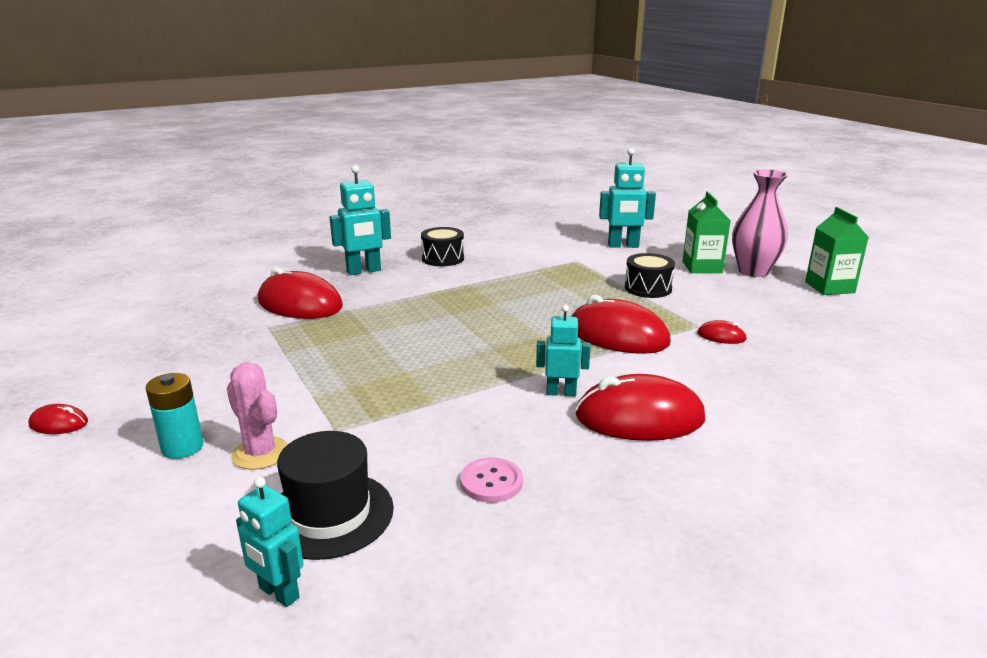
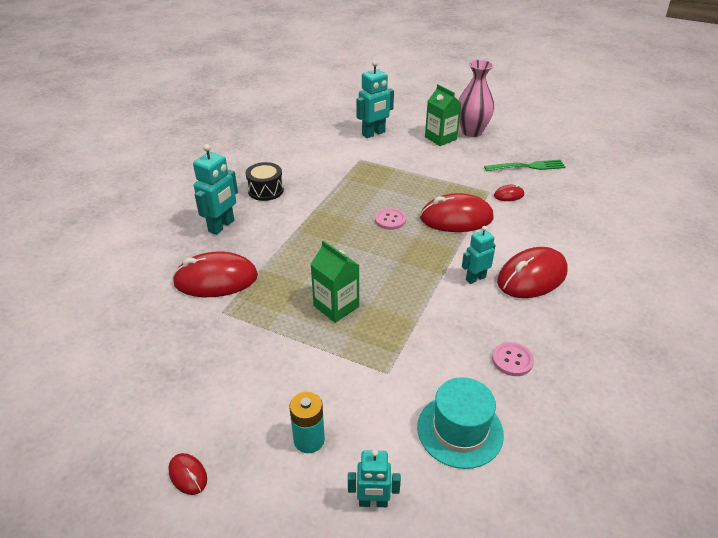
camera: 35 degrees left, 15 degrees up
(59, 423) = (188, 475): red mouse -> red mouse turned 75 degrees clockwise
(260, 453) = (365, 415): pink cactus -> none
(278, 593) = (498, 492): turquoise robot -> turquoise robot (373, 502)
(329, 514) = (460, 430): black hat -> turquoise hat
(535, 314) = (390, 220): none -> pink button
(648, 288) = (430, 169): black drum -> none
(790, 319) = (527, 166): none -> green fork
(829, 287) = (522, 132): green carton -> green carton (336, 306)

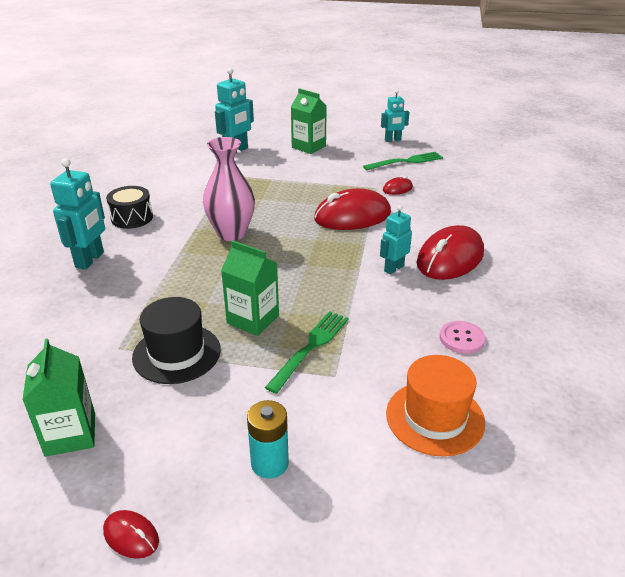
camera: 15 degrees left, 5 degrees down
(167, 380) = (70, 434): none -> green carton
(216, 279) = (100, 315): red mouse -> none
(265, 326) = (177, 353): none -> black hat
(373, 502) = (368, 514): turquoise robot -> turquoise robot (393, 140)
(375, 342) = (310, 348): none -> green fork
(390, 220) = (283, 227): pink button -> none
(460, 430) = (435, 417): turquoise hat -> orange hat
(472, 132) = (338, 138): pink vase -> pink vase (231, 233)

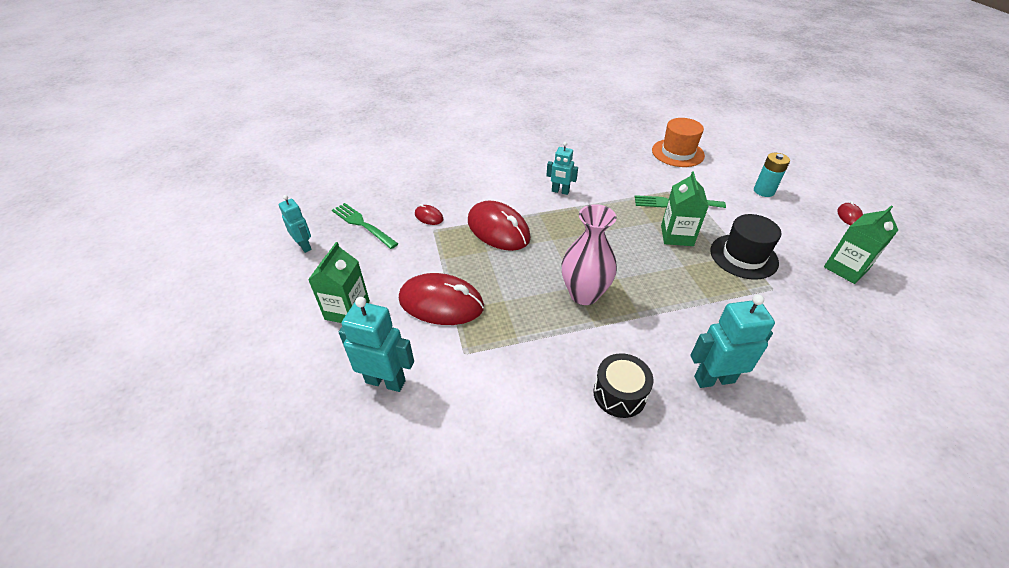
camera: 115 degrees left, 10 degrees up
(450, 258) = (527, 171): red mouse -> red mouse (441, 303)
(462, 338) = (609, 154): pink button -> none

